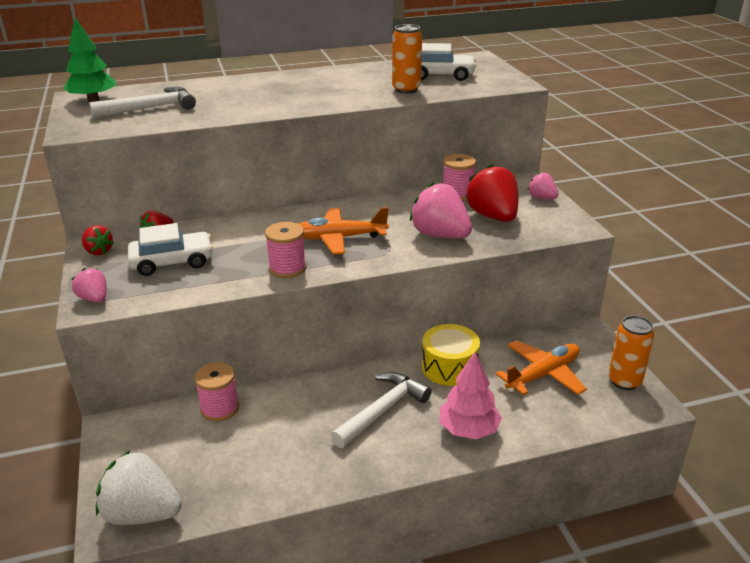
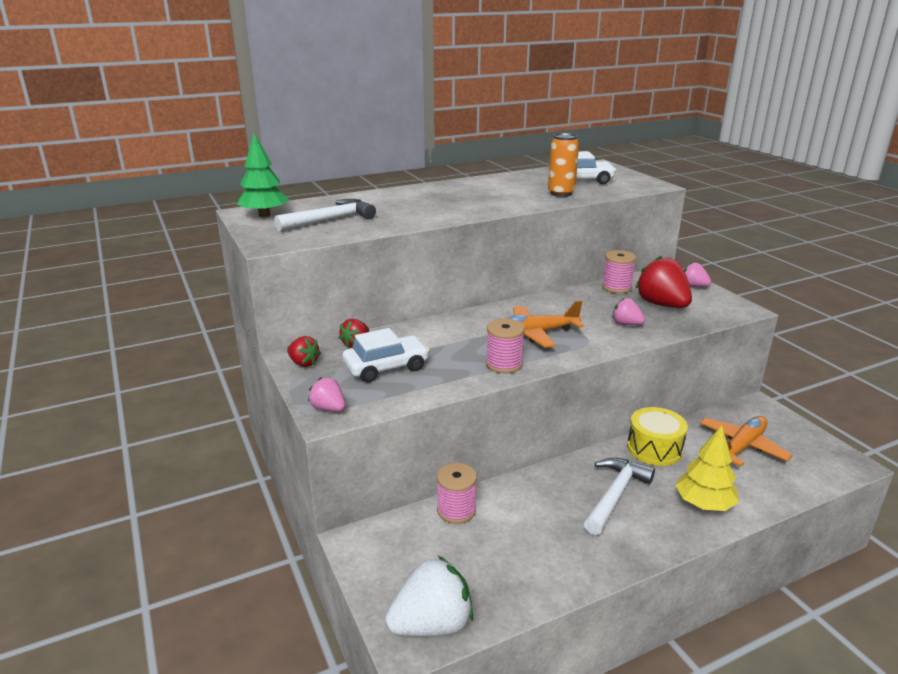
camera: 10 degrees left, 5 degrees down
(142, 513) = (432, 624): white strawberry -> white strawberry turned 150 degrees clockwise
(440, 235) = (626, 324): pink strawberry -> pink strawberry, size x0.53
(468, 429) = (704, 504): pink tree -> yellow tree
(624, 381) = (815, 445): orange can -> none

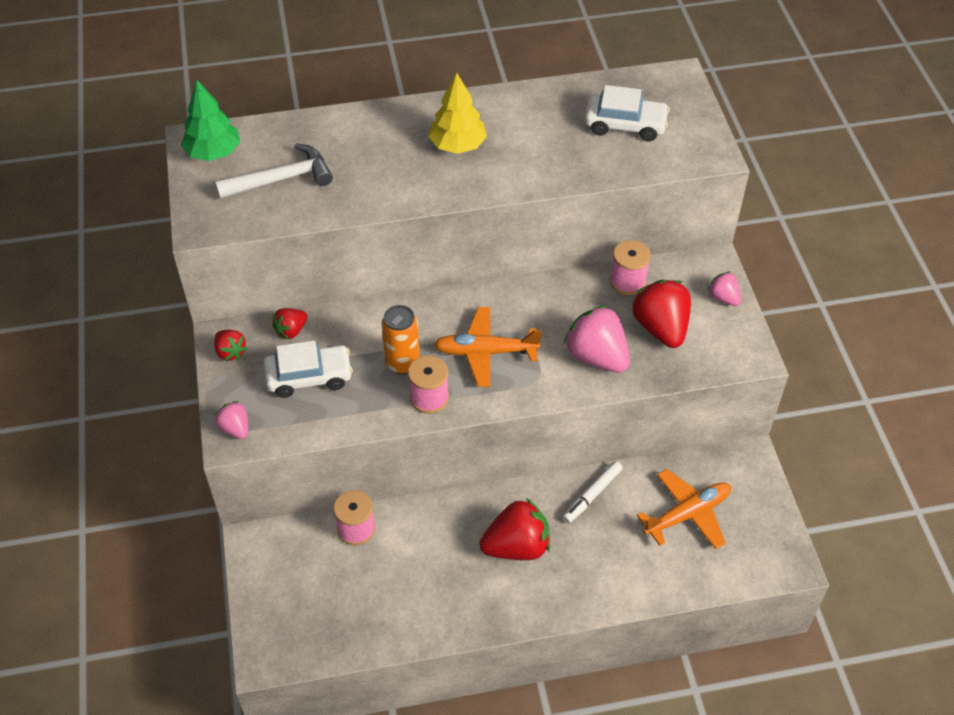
camera: 15 degrees right, 25 degrees up
(432, 624) = (290, 645): white strawberry -> none
(561, 193) = (579, 158): orange can -> orange can (402, 363)
(615, 495) = (517, 546): white hammer -> red strawberry
(626, 324) = (597, 356): pink strawberry -> pink strawberry, size x1.87
(654, 448) = (592, 495): yellow drum -> white marker
(704, 504) = (599, 578): yellow tree -> yellow tree (457, 145)

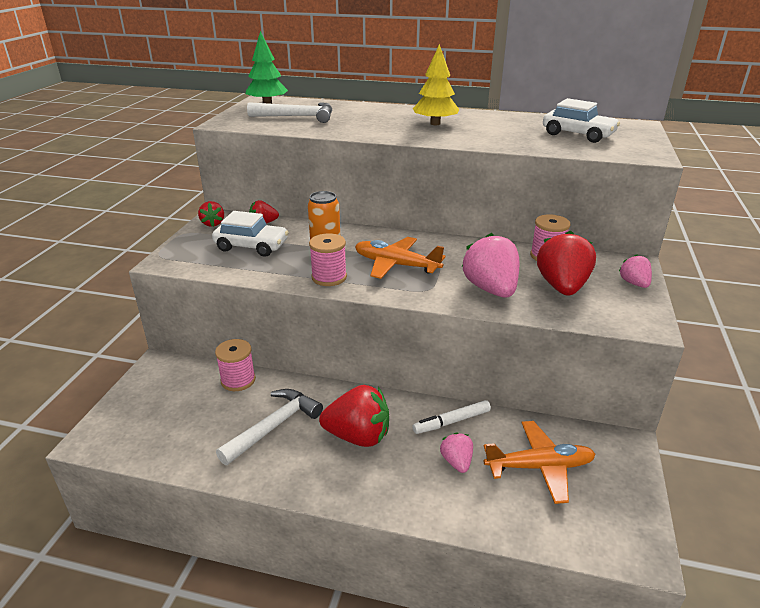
camera: 25 degrees right, 20 degrees down
(235, 428) = (173, 257): pink strawberry -> pink strawberry (456, 462)
(431, 568) = (273, 426): none -> white hammer

